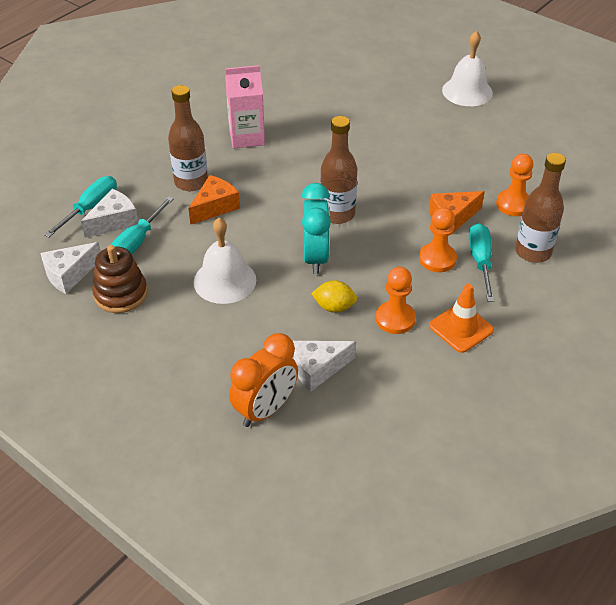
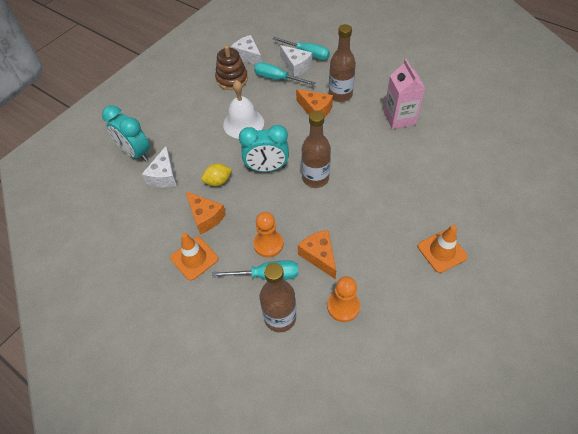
camera: 90 degrees right, 10 degrees up
(265, 409) = (136, 153): orange clock -> turquoise clock
(317, 369) = (164, 176): white cheese -> white cheese turned 150 degrees counterclockwise
(334, 307) = (218, 181): yellow lemon -> yellow lemon turned 60 degrees clockwise
(395, 319) = (205, 217): orange pawn -> orange cheese
(443, 132) = (442, 251): none -> orange traffic cone
(467, 91) = (518, 275): white bell -> none

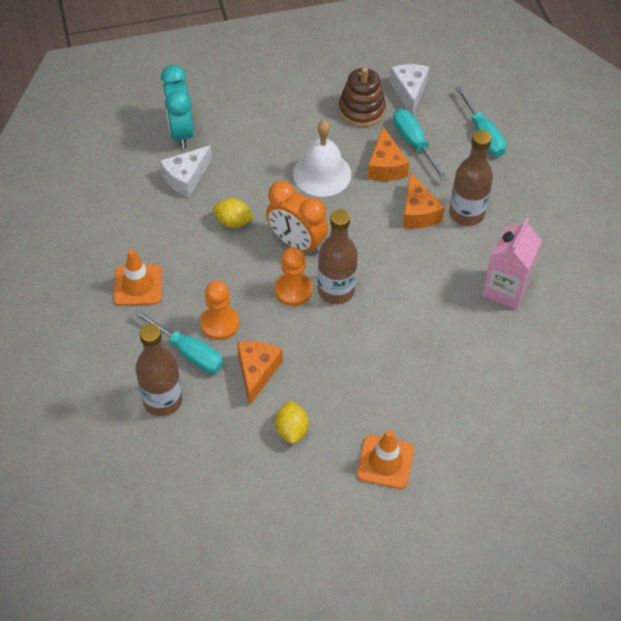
camera: 35 degrees right, 0 degrees up
(205, 217) = (186, 251): orange cheese -> orange cheese (385, 166)
(267, 168) = (296, 243): turquoise clock -> orange clock
(296, 66) = (453, 141): white cheese -> none
(343, 306) = (230, 436): orange pawn -> orange pawn (293, 290)
(374, 274) = (291, 430): none -> yellow lemon

